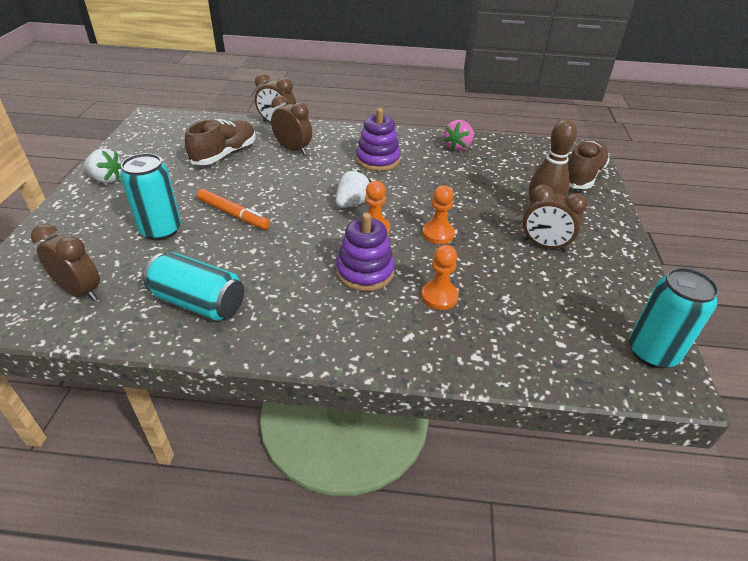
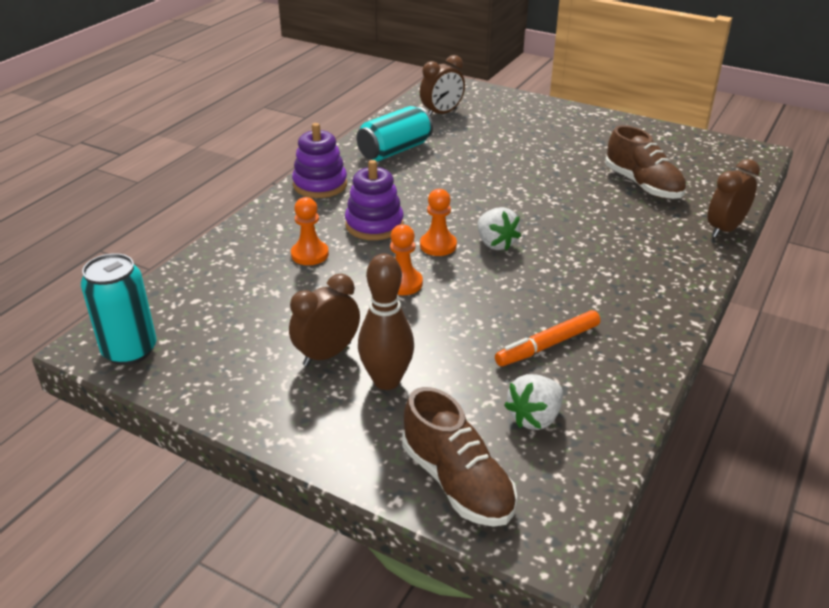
camera: 115 degrees right, 5 degrees down
(106, 179) = (608, 126): white strawberry -> white strawberry (534, 418)
(161, 230) = (505, 143): turquoise can -> none
(233, 214) = (512, 176): orange marker -> orange marker (548, 345)
(293, 150) = (643, 229): brown clock -> none
(377, 160) = (592, 285): purple stacking toy -> purple stacking toy (320, 185)
(457, 147) = (609, 372): pink strawberry -> none

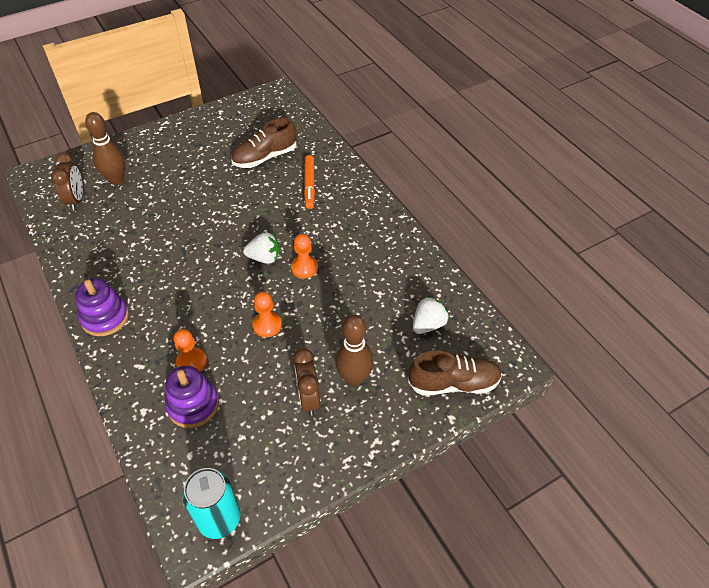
camera: 60 degrees left, 15 degrees up
(374, 225) = (188, 309): purple stacking toy -> purple stacking toy (193, 405)
(395, 150) = (101, 252): turquoise can -> none
(438, 245) = (241, 287): orange pawn -> orange pawn (304, 268)
(492, 120) = (116, 179): none -> brown bowling pin
(534, 418) = (428, 324): white strawberry -> white strawberry turned 120 degrees counterclockwise
(548, 345) = (376, 287): orange marker -> orange marker (309, 185)
(643, 185) = (265, 157): brown shoe -> brown shoe turned 150 degrees clockwise
(724, 229) = (336, 153): brown clock -> none

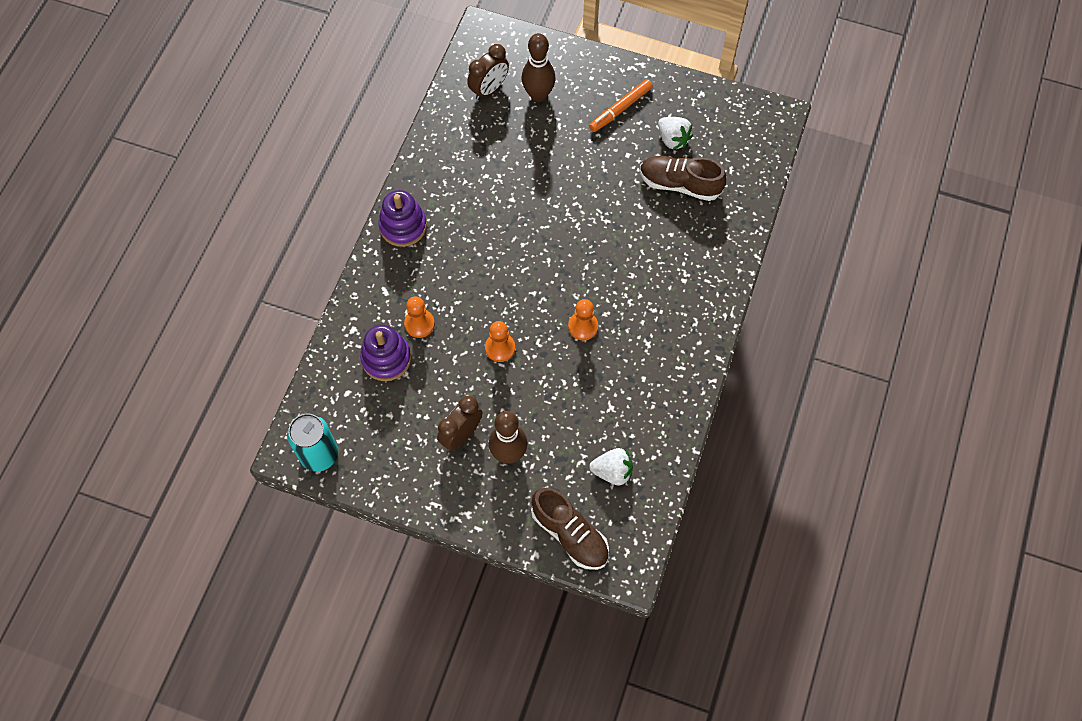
camera: 50 degrees right, 15 degrees up
(264, 258) = (564, 286): white strawberry -> white strawberry (673, 139)
(309, 185) = (681, 250): orange marker -> orange marker (620, 109)

